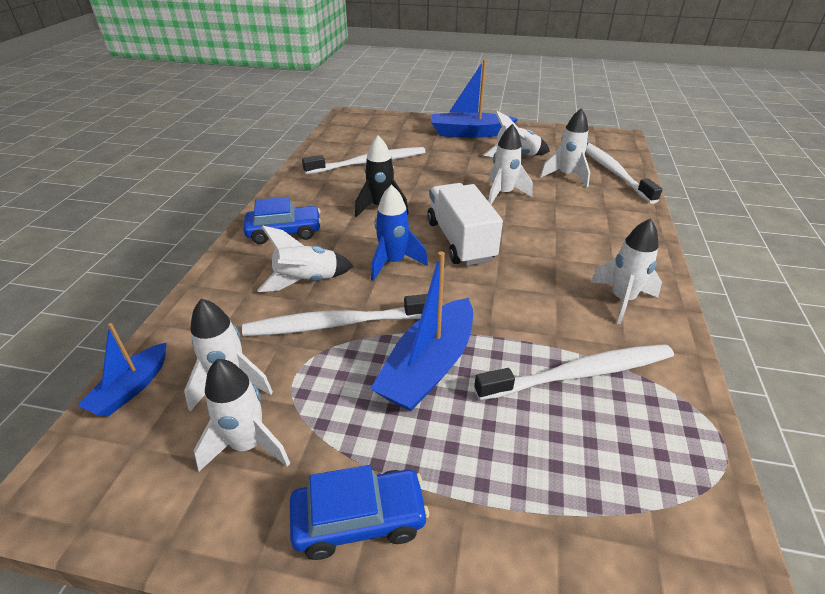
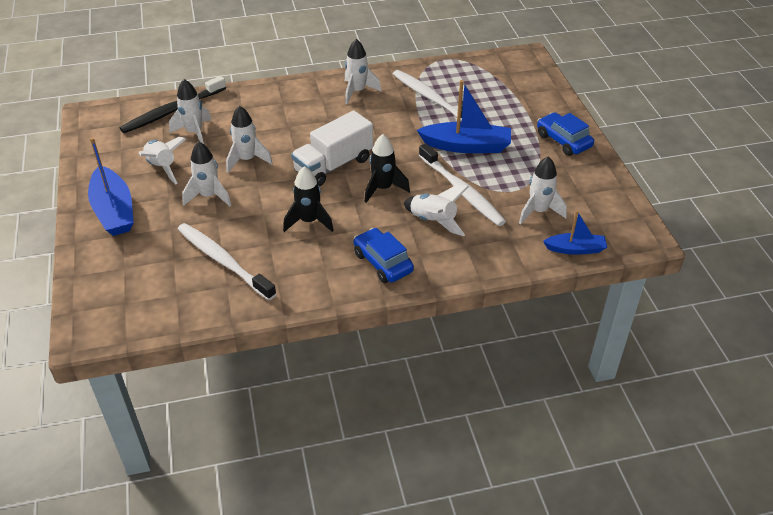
camera: 115 degrees left, 5 degrees up
(248, 445) = (563, 187): white rocket -> white rocket (209, 196)
(393, 263) = (383, 188): blue rocket -> black rocket
(612, 171) = (172, 111): white toothbrush -> black toothbrush

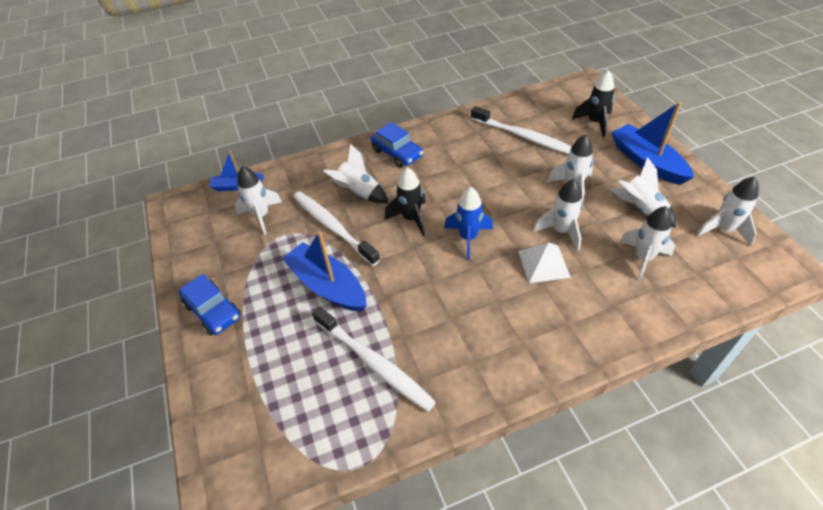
camera: 175 degrees right, 5 degrees up
(172, 111) = (696, 287): black toothbrush -> none
(278, 139) = (543, 264): none -> white pyramid
(309, 221) = (469, 177): black rocket -> black rocket (595, 123)
(333, 165) = (468, 238): white truck -> blue rocket
(357, 91) = (477, 361): white rocket -> white rocket (723, 230)
(466, 146) = (327, 285): blue boat -> blue boat turned 45 degrees clockwise

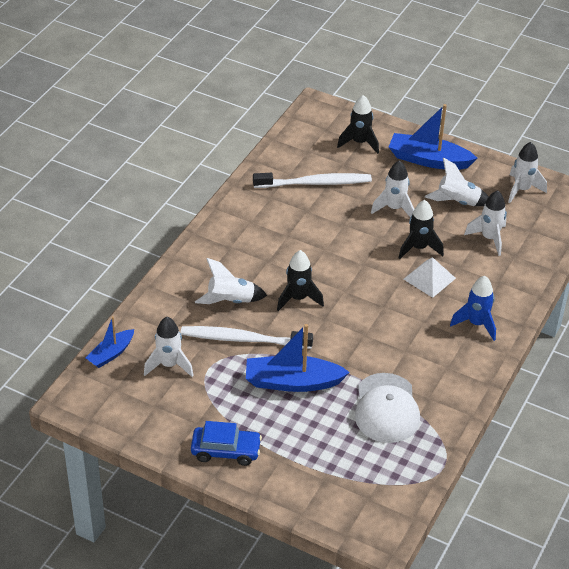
camera: 45 degrees left, 5 degrees down
(374, 363) = (386, 408): white toothbrush -> white cap
(397, 153) = (223, 251): blue car -> none
(468, 238) = (358, 289): blue rocket -> blue rocket (476, 324)
(561, 231) = (418, 248): white rocket -> black rocket

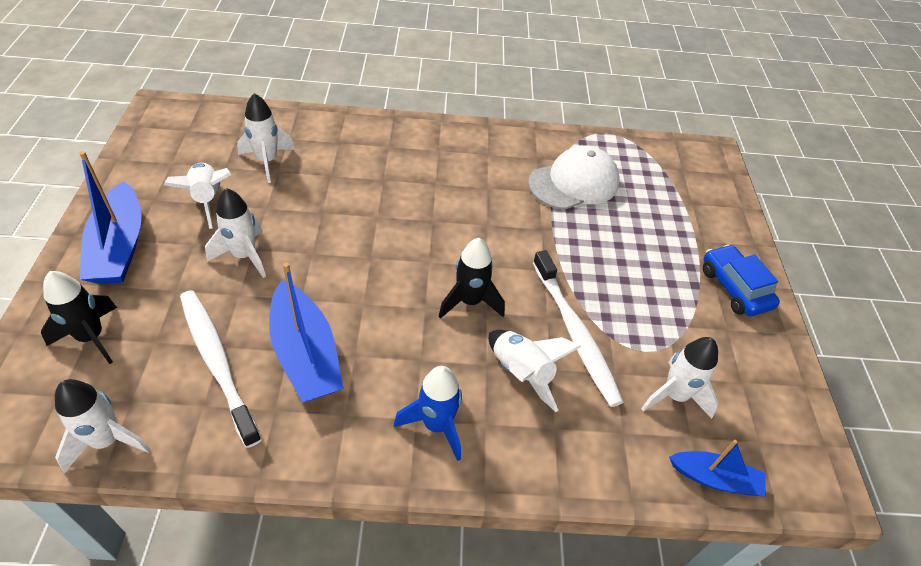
camera: 120 degrees left, 5 degrees up
(292, 382) = (601, 264): blue boat -> blue boat (306, 354)
(418, 248) = (314, 215): black rocket -> none
(429, 278) = (363, 194): white pyramid -> none
(476, 324) = (413, 146): blue rocket -> blue rocket (436, 425)
(522, 190) = (161, 152): white rocket -> white rocket (107, 440)

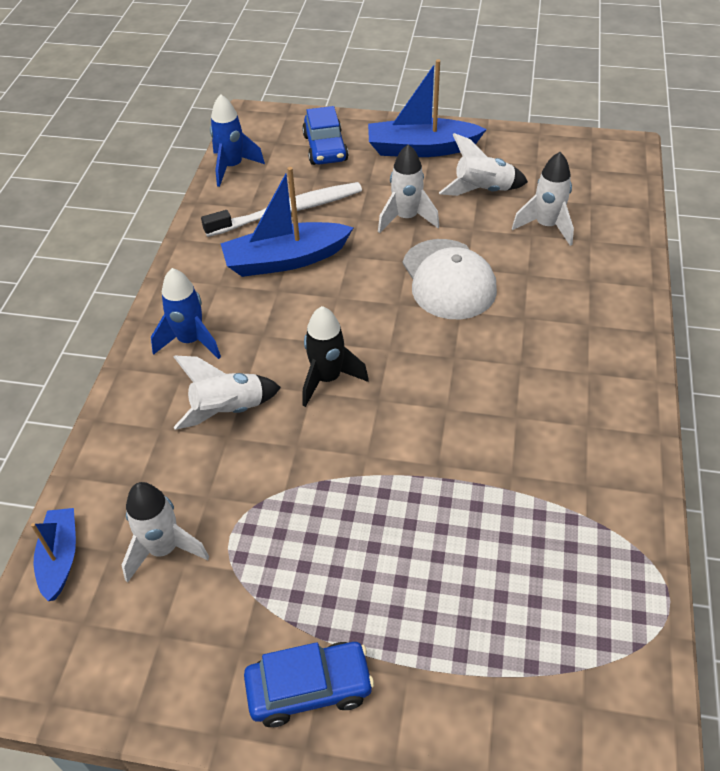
camera: 105 degrees right, 0 degrees up
(91, 337) = (325, 148): black rocket -> blue car
(107, 440) = (232, 167): white rocket -> blue rocket
(574, 183) = (533, 522): white cap -> white cap (448, 279)
(575, 334) = (267, 468): white toothbrush -> none
(714, 478) = (60, 558): blue boat -> blue boat turned 150 degrees clockwise

